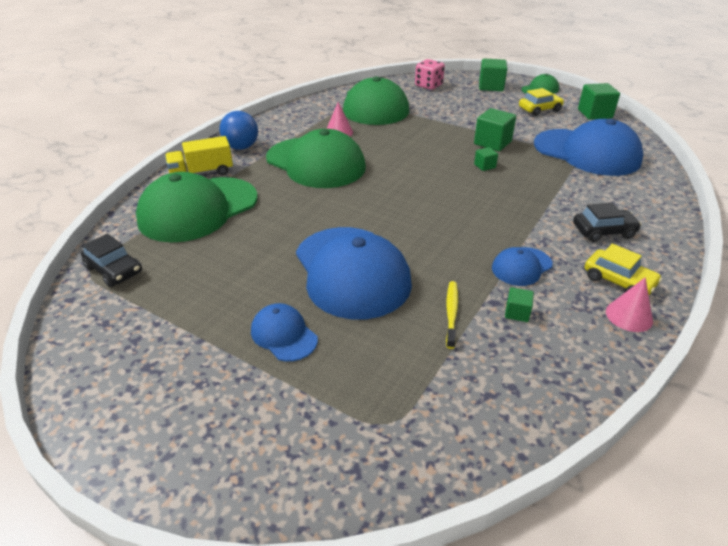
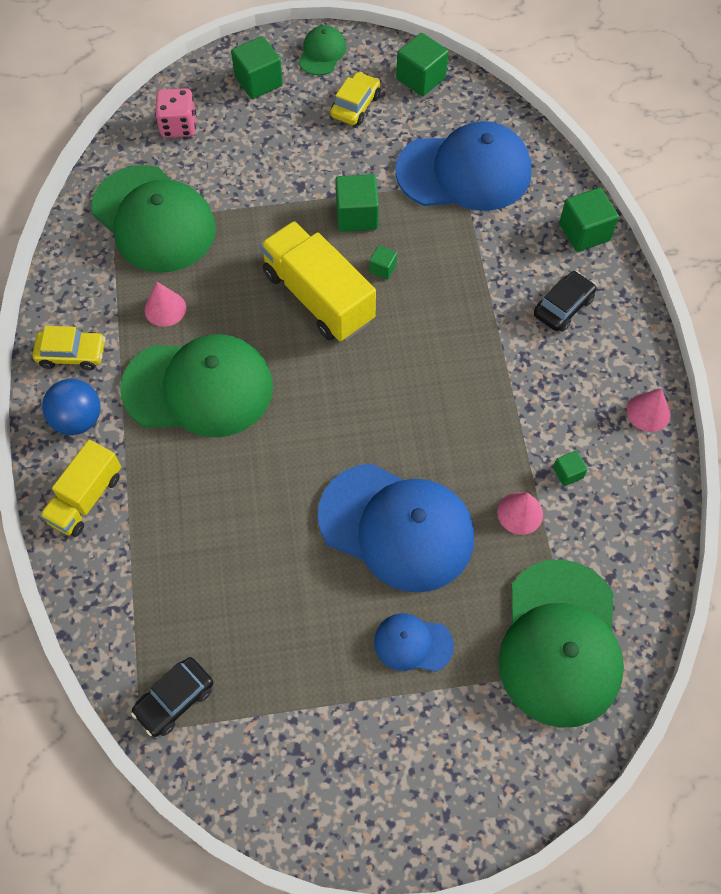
camera: 40 degrees left, 25 degrees up
(114, 270) = (174, 699): black car -> black car turned 135 degrees clockwise
(198, 209) = (154, 557): green cap -> green cap (560, 643)
(429, 161) = (318, 297): none -> yellow truck
(451, 313) = (520, 513): yellow toothbrush -> pink cone
(521, 266) = (530, 410): blue cap -> none
(618, 281) = (616, 372): yellow car -> yellow car (72, 354)
(657, 207) = (584, 232): none -> green cube

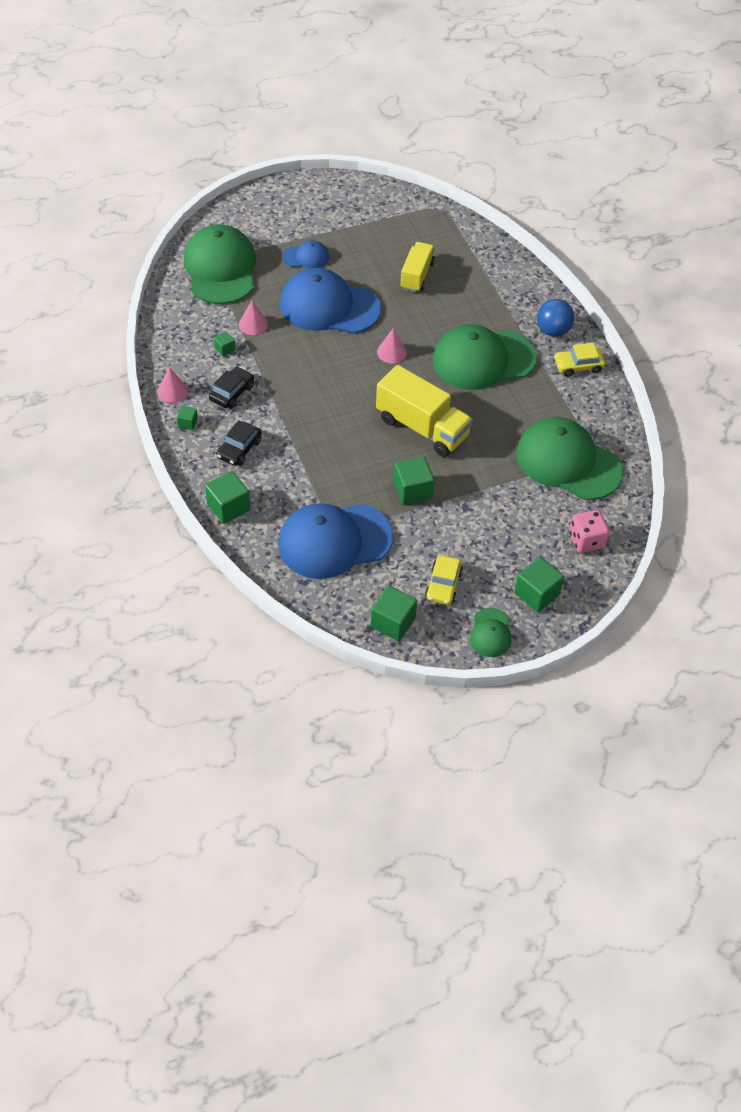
camera: 165 degrees right, 10 degrees down
(86, 498) = (525, 293): yellow truck -> yellow truck (417, 276)
(165, 309) = (529, 403): pink cone -> pink cone (391, 352)
(174, 699) = (430, 218): black car -> black car (232, 393)
(382, 268) = (381, 455): green cube -> green cube (188, 423)

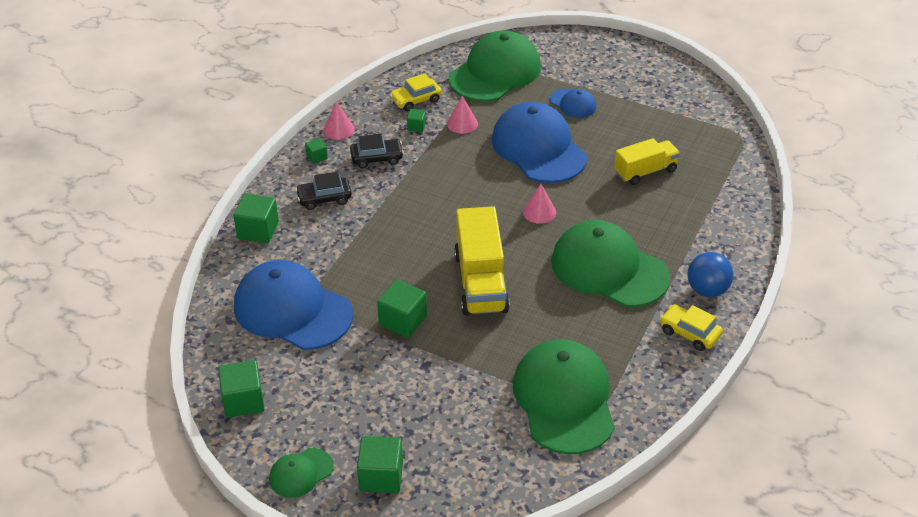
camera: 50 degrees right, 10 degrees down
(443, 585) = (320, 407): yellow car -> yellow car (416, 100)
(586, 540) = (486, 472): pink dice -> none

